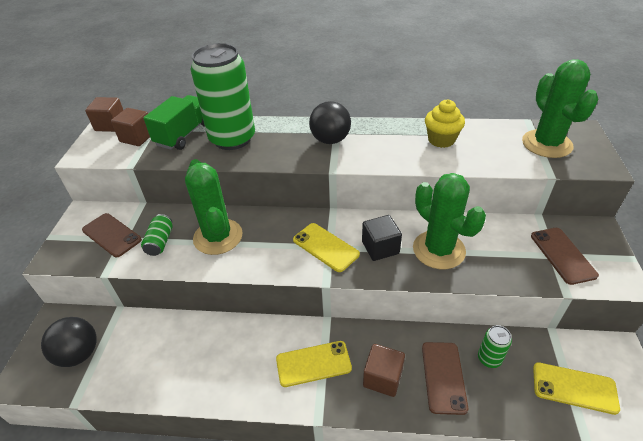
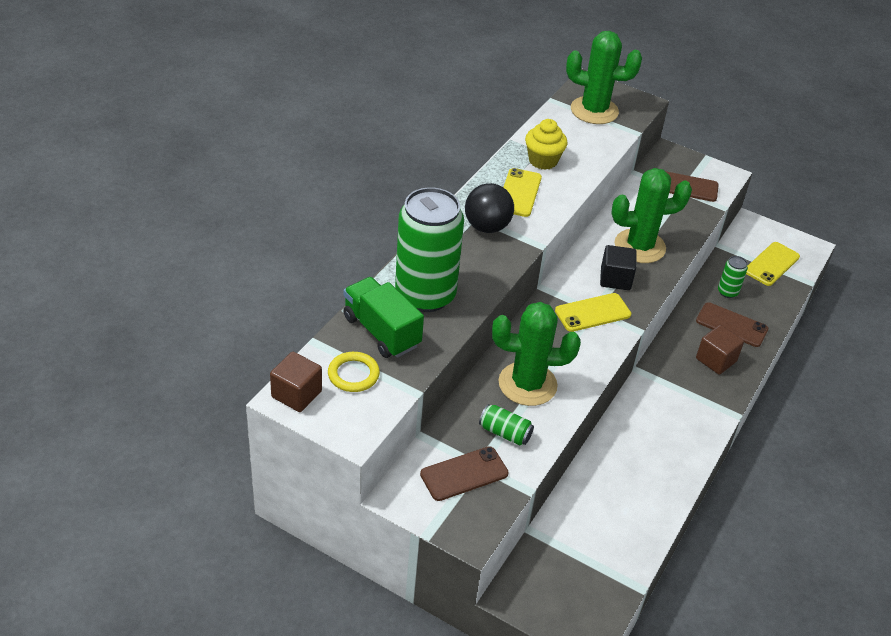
camera: 70 degrees left, 0 degrees up
(79, 354) = (578, 576): black ball -> none
(137, 137) = (353, 374): brown cube -> yellow ring
(313, 364) = (681, 397): yellow phone -> yellow phone (519, 193)

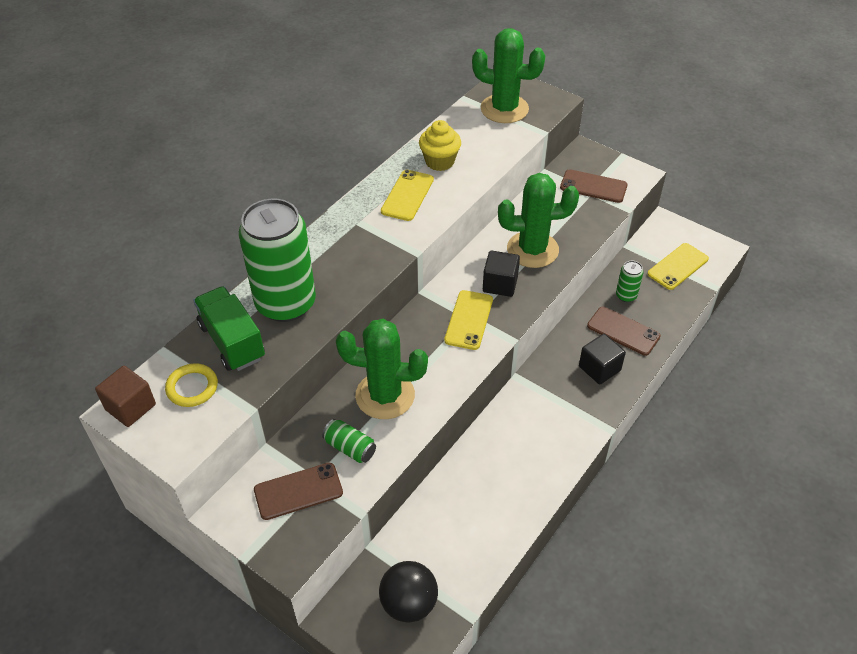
camera: 10 degrees right, 5 degrees up
(487, 227) = (366, 231): black ball -> black ball (409, 603)
(592, 313) = (468, 320): yellow phone -> yellow phone turned 60 degrees counterclockwise
(716, 360) = (599, 368): brown cube -> black cube

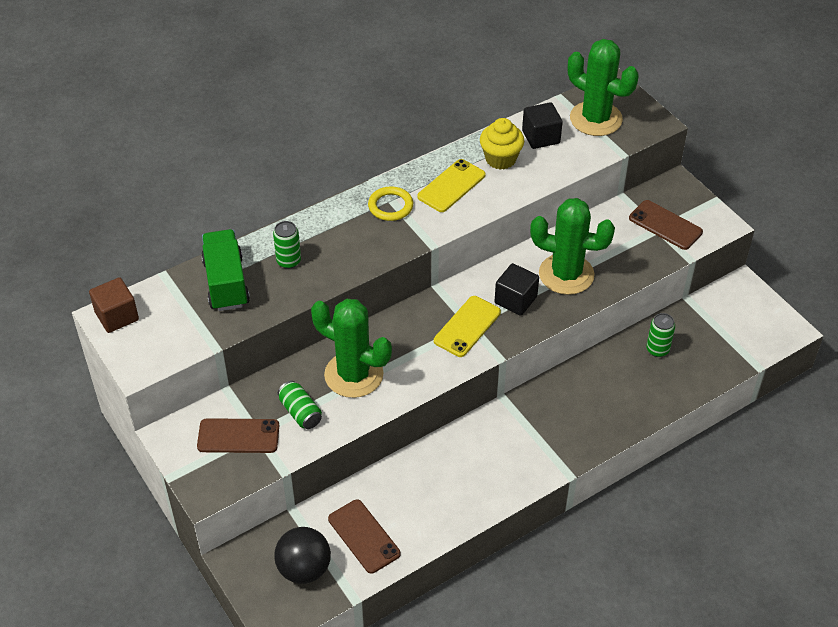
camera: 20 degrees right, 0 degrees up
(192, 387) = (175, 314): yellow ring -> yellow ring (390, 206)
(286, 303) = (288, 261): green can -> green can, size x0.41
(599, 368) = (590, 414): black cube -> black cube (541, 137)
(623, 331) = (635, 384): brown phone -> brown phone (363, 536)
(677, 266) = (730, 335): yellow phone -> none

